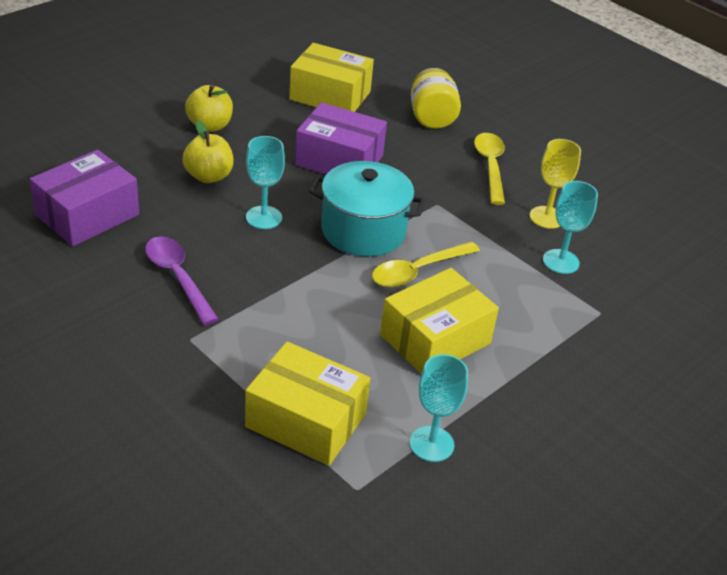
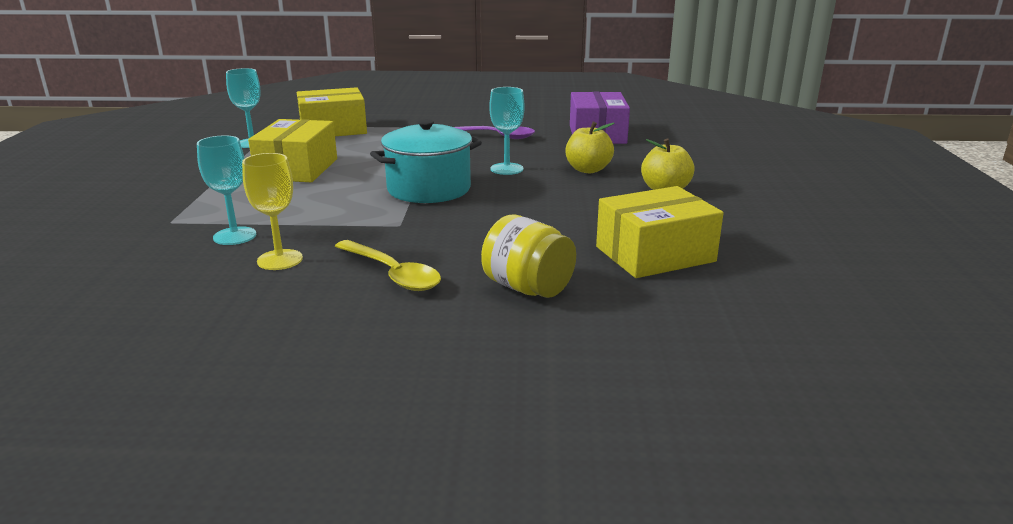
camera: 140 degrees right, 15 degrees down
(339, 160) = (531, 215): purple box -> none
(418, 271) = (354, 187): yellow spoon -> none

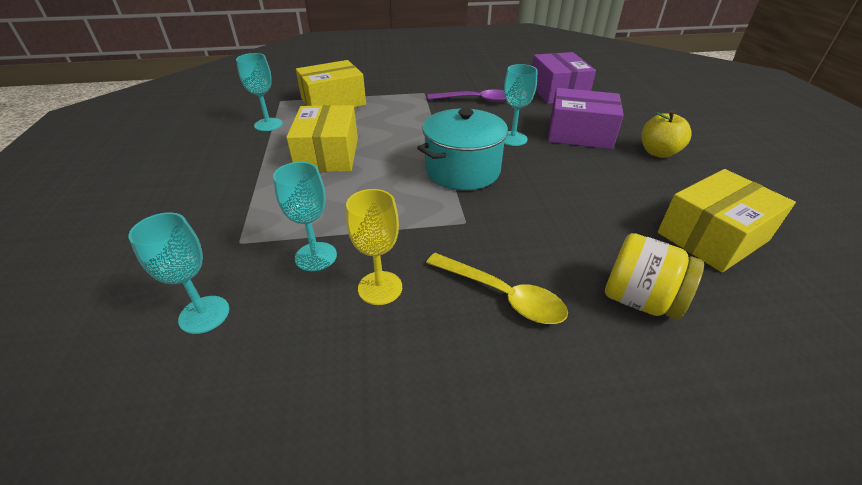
camera: 10 degrees left, 15 degrees up
(112, 262) = (204, 314): none -> turquoise goblet
(588, 169) = (579, 134): yellow apple -> purple box

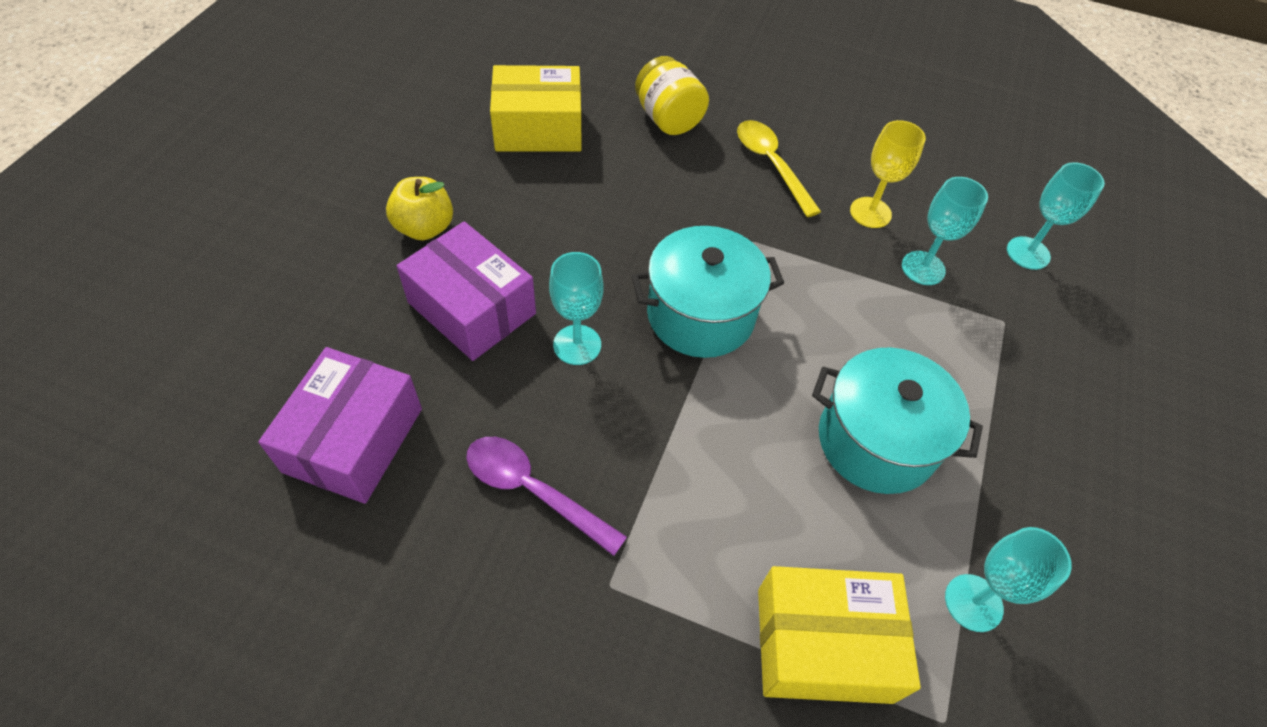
camera: 155 degrees left, 15 degrees up
(328, 155) = (876, 441): yellow box -> turquoise pot

